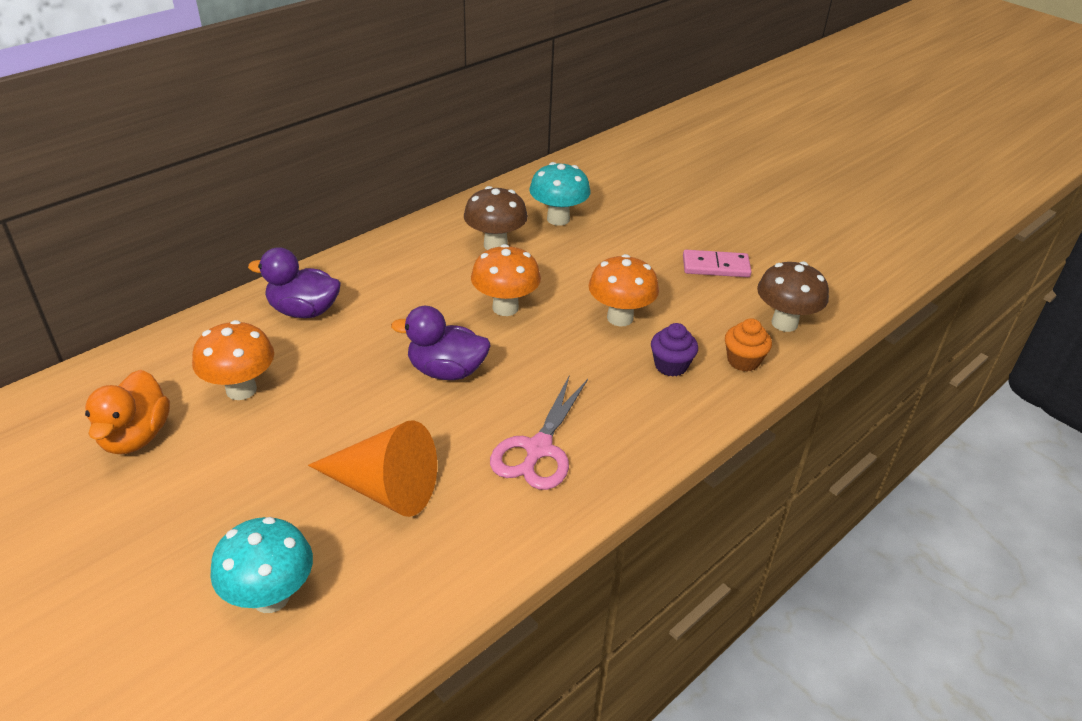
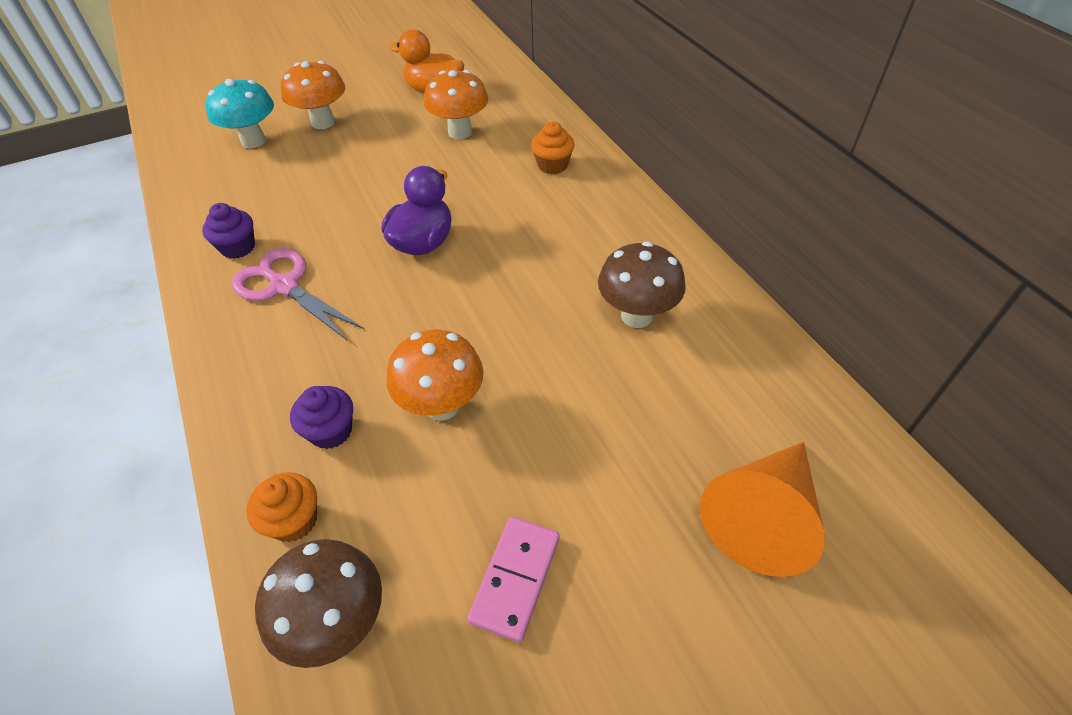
camera: 110 degrees right, 10 degrees up
(304, 311) = (552, 165): purple duck -> orange cupcake
(384, 488) = (307, 193): orange cone -> orange cone (762, 516)
(495, 512) = (238, 247): none -> purple cupcake
(505, 308) = (504, 302): orange mushroom -> orange mushroom (323, 122)
(558, 219) = (693, 396): turquoise mushroom -> none

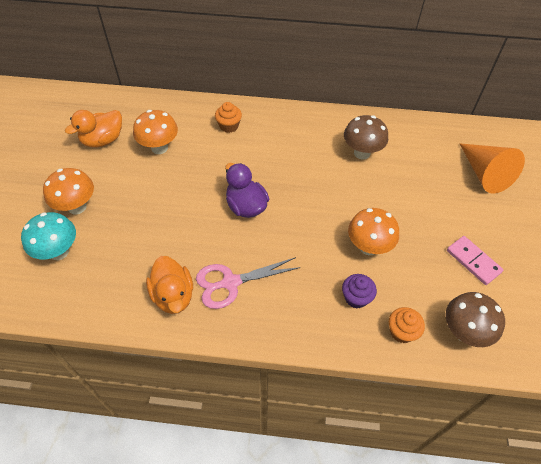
camera: 60 degrees left, 5 degrees up
(238, 247) = (173, 295): purple cupcake -> orange duck

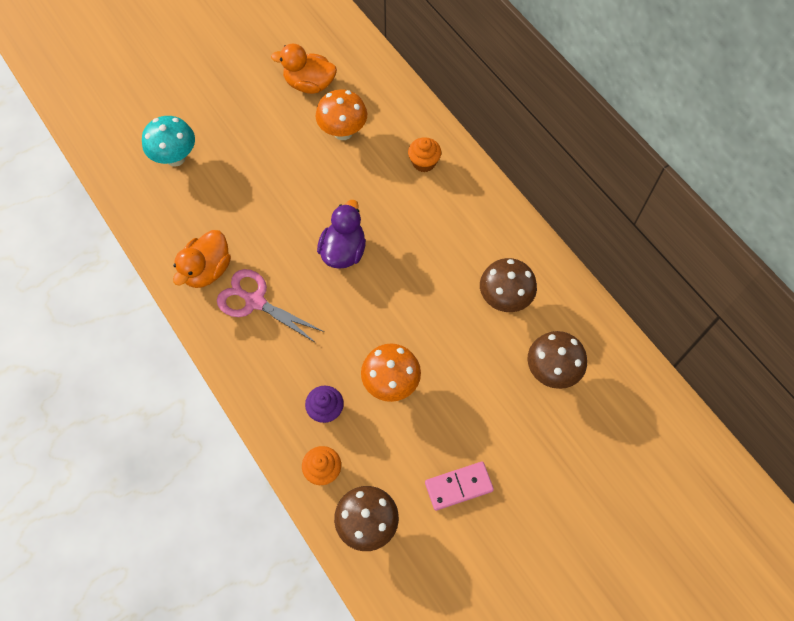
camera: 50 degrees right, 10 degrees up
(77, 207) = (226, 131): orange mushroom -> none
(429, 164) = (551, 371): none -> brown mushroom
(473, 261) = (458, 486): pink domino -> pink domino turned 60 degrees clockwise
(484, 174) = (590, 432): orange cone -> none

